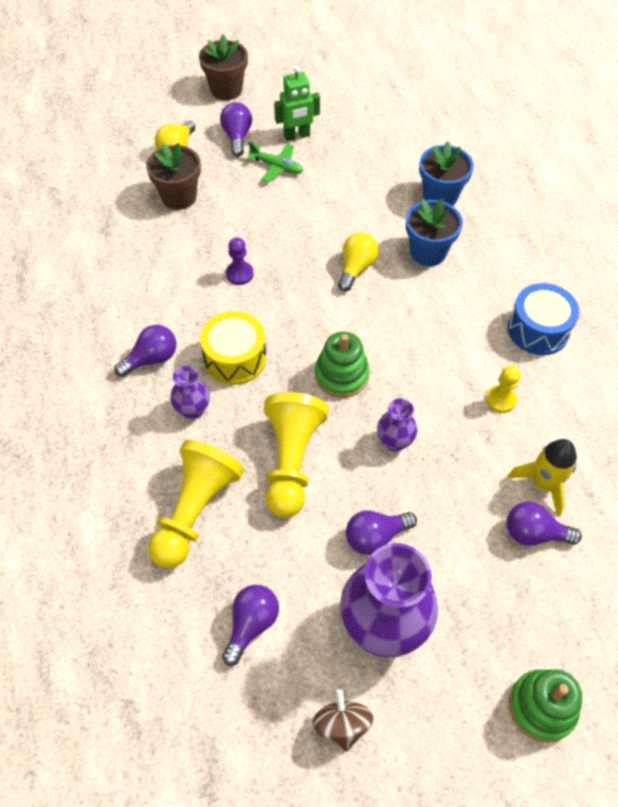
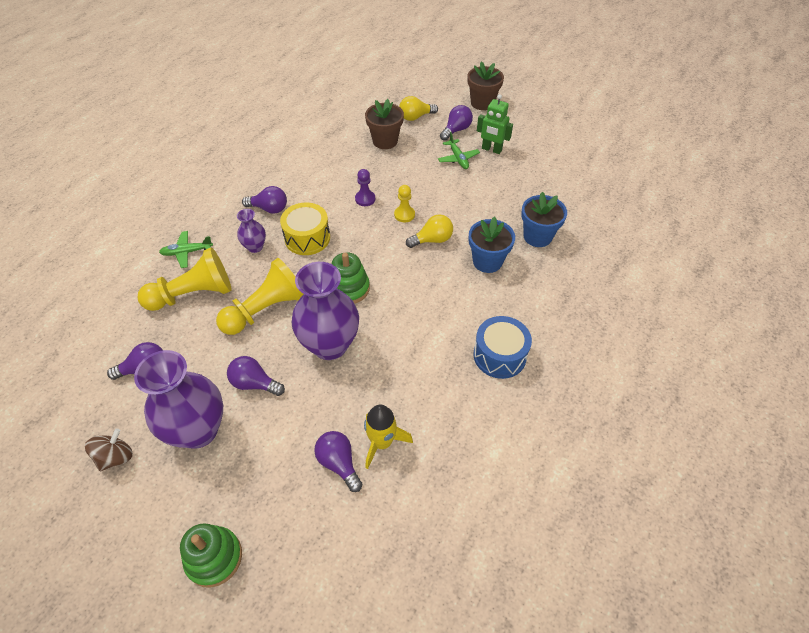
camera: 45 degrees right, 5 degrees down
(124, 476) = (187, 252): none -> green plane
(394, 442) = (330, 345): purple vase -> purple vase, size x2.06
(500, 400) = (421, 374): yellow pawn -> yellow pawn (404, 215)

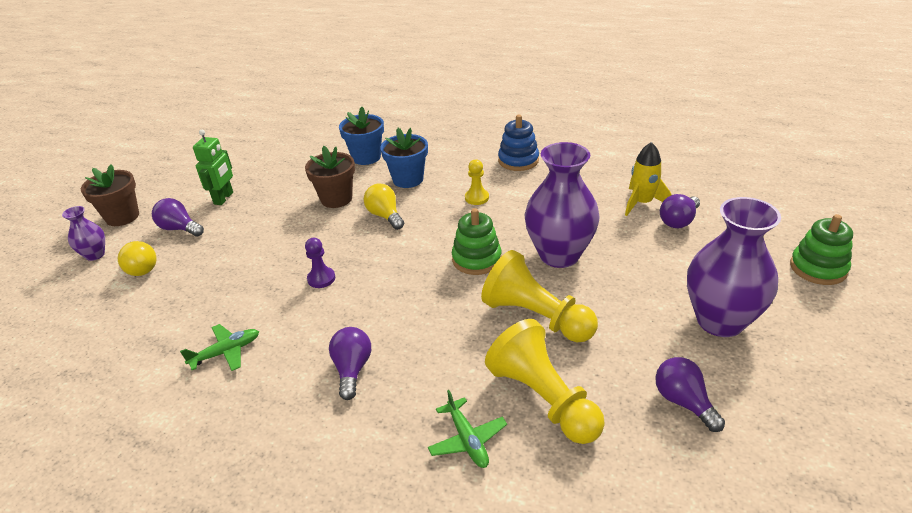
camera: 100 degrees left, 15 degrees down
(116, 457) = (803, 378): brown spinning top -> none
(254, 383) = (638, 296): purple light bulb -> none
(255, 247) = (434, 360): purple vase -> purple vase (95, 255)
(307, 238) = (404, 313): yellow drum -> none
(385, 141) = (195, 285): brown flower pot -> brown flower pot (336, 199)
(404, 215) = (347, 242): yellow pawn -> yellow pawn (477, 198)
(458, 158) = (239, 219): green plane -> green plane (226, 352)
(499, 355) = (518, 160): blue drum -> blue stacking toy

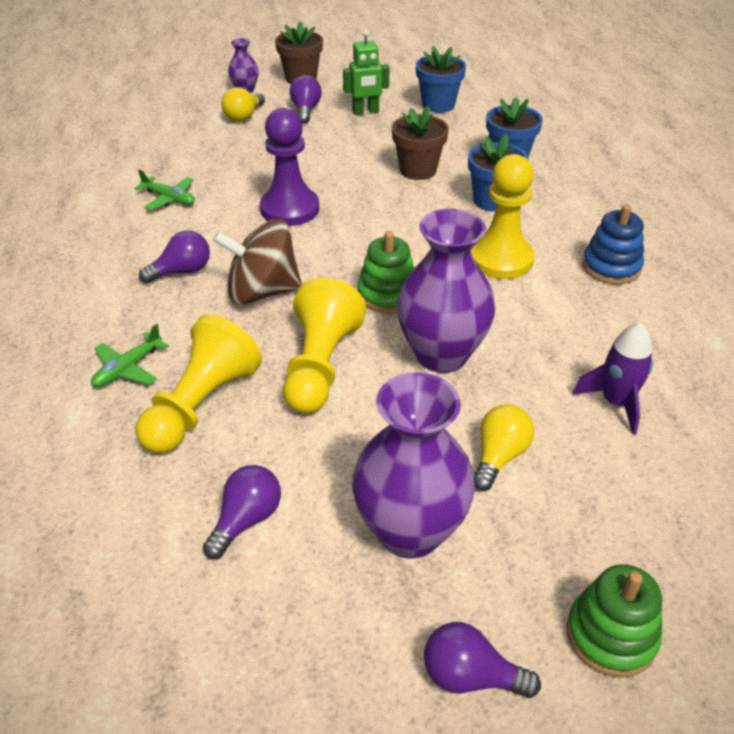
camera: 60 degrees right, 5 degrees up
(259, 162) = (438, 105): none -> blue flower pot
(321, 278) = (290, 209): purple pawn -> purple pawn, size x2.01
(385, 216) = (414, 209): yellow light bulb -> yellow light bulb (499, 456)
(422, 325) = (262, 292): none -> brown spinning top
(477, 198) = (501, 259): yellow pawn -> yellow pawn, size x2.01
(642, 203) = (615, 403): yellow rocket -> purple rocket
(678, 221) = (603, 449): purple light bulb -> purple light bulb (470, 676)

